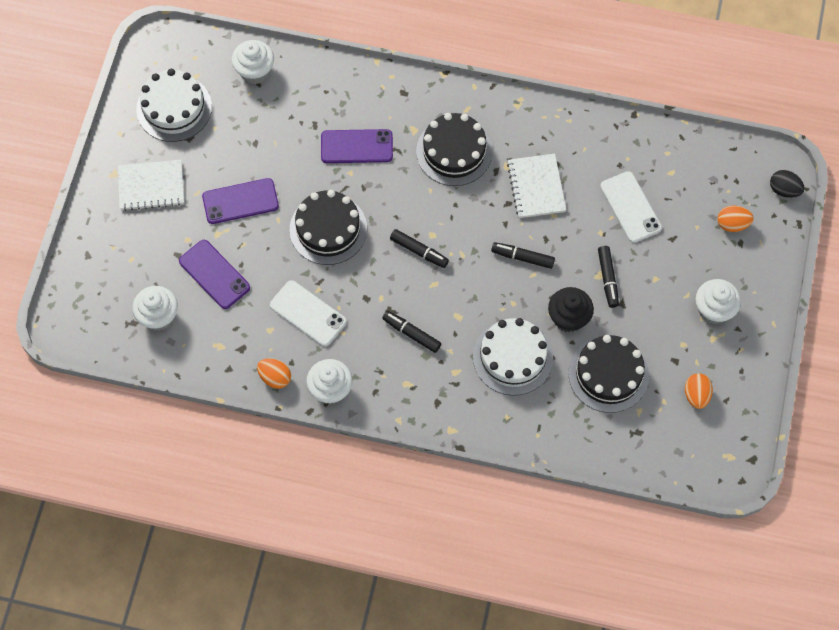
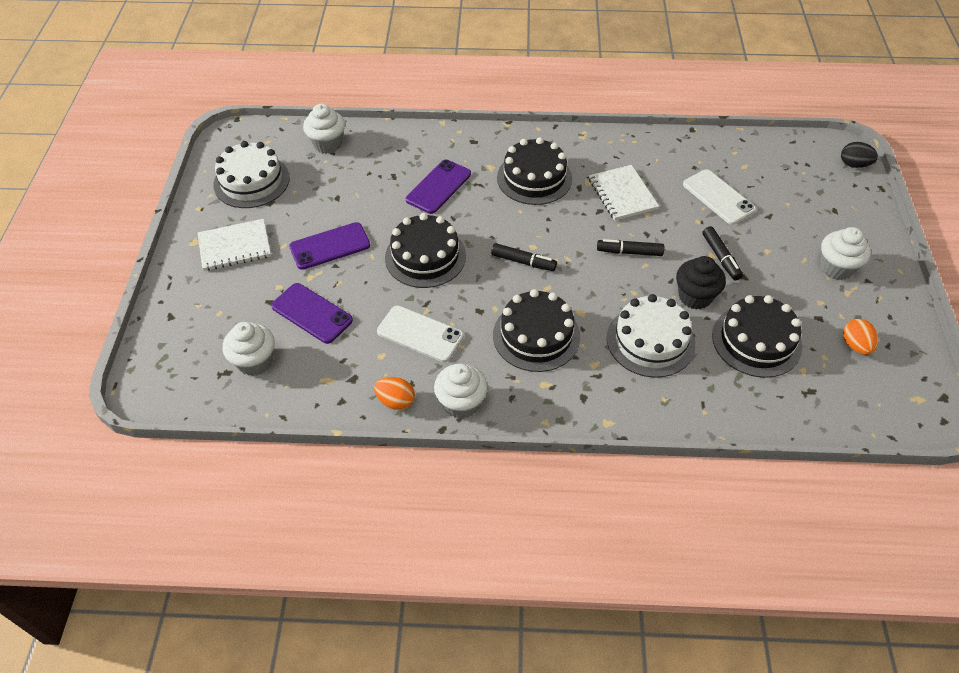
camera: 10 degrees left, 15 degrees down
(356, 146) = (438, 187): purple phone -> purple phone turned 45 degrees counterclockwise
(411, 333) = (536, 335): black marker -> black cake
(732, 224) = (820, 197): orange egg -> none

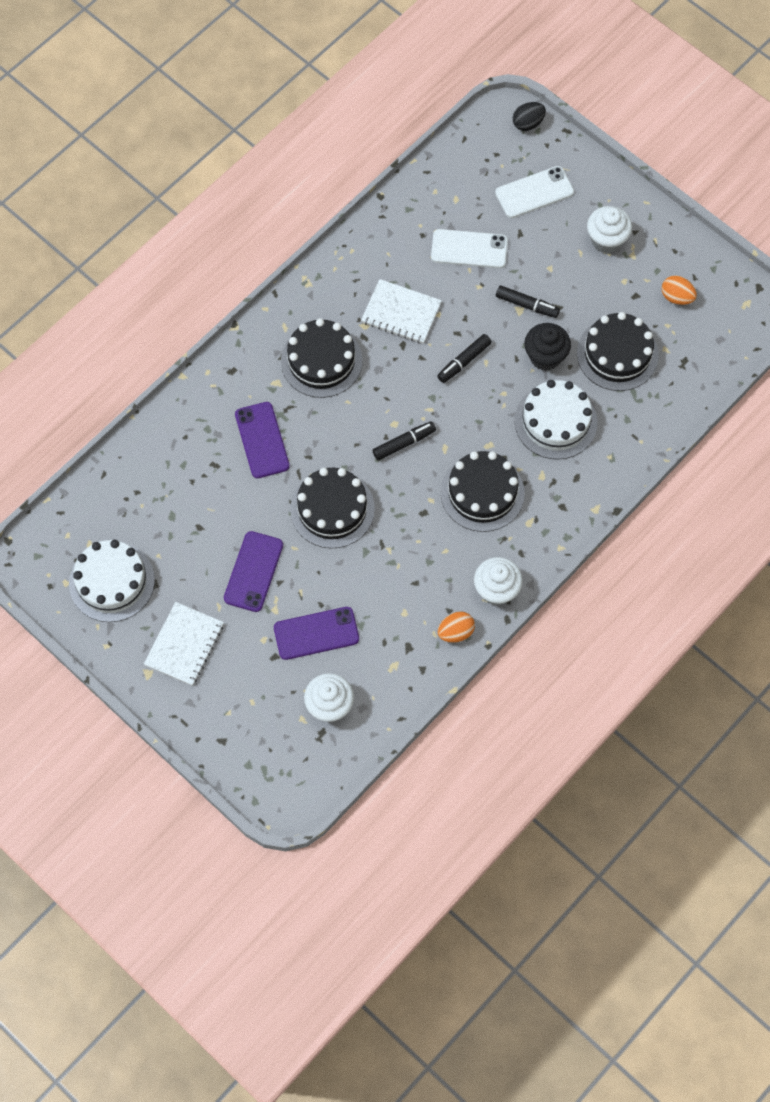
camera: 50 degrees left, 15 degrees up
(327, 144) = (121, 488): white cupcake -> none
(420, 334) = (408, 571): white phone -> white phone (534, 192)

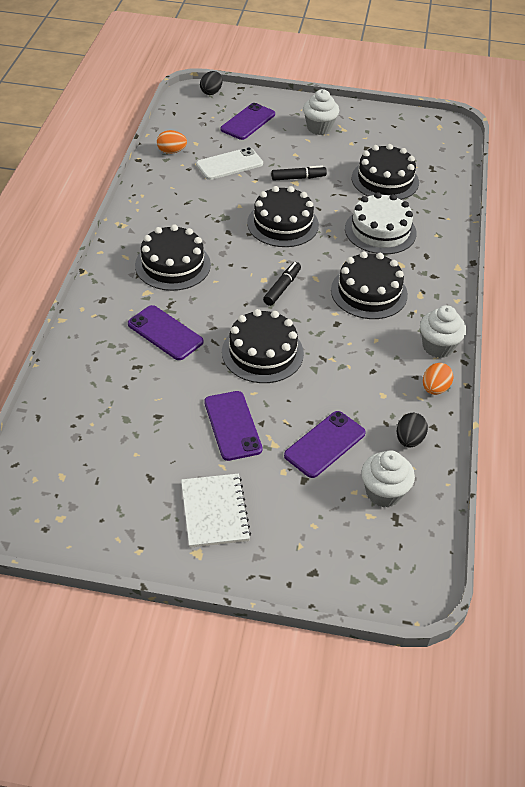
camera: 35 degrees left, 20 degrees down
(111, 581) = (106, 495): white cake -> none
(390, 669) = (409, 439): none -> black egg
(401, 313) = (211, 215): white notebook -> none
(464, 361) = (282, 224): black marker -> black cake
(534, 192) = (248, 122): white phone -> purple phone
(545, 356) = (338, 199): black cupcake -> none
(676, 297) = (393, 139): orange egg -> orange egg (171, 151)

